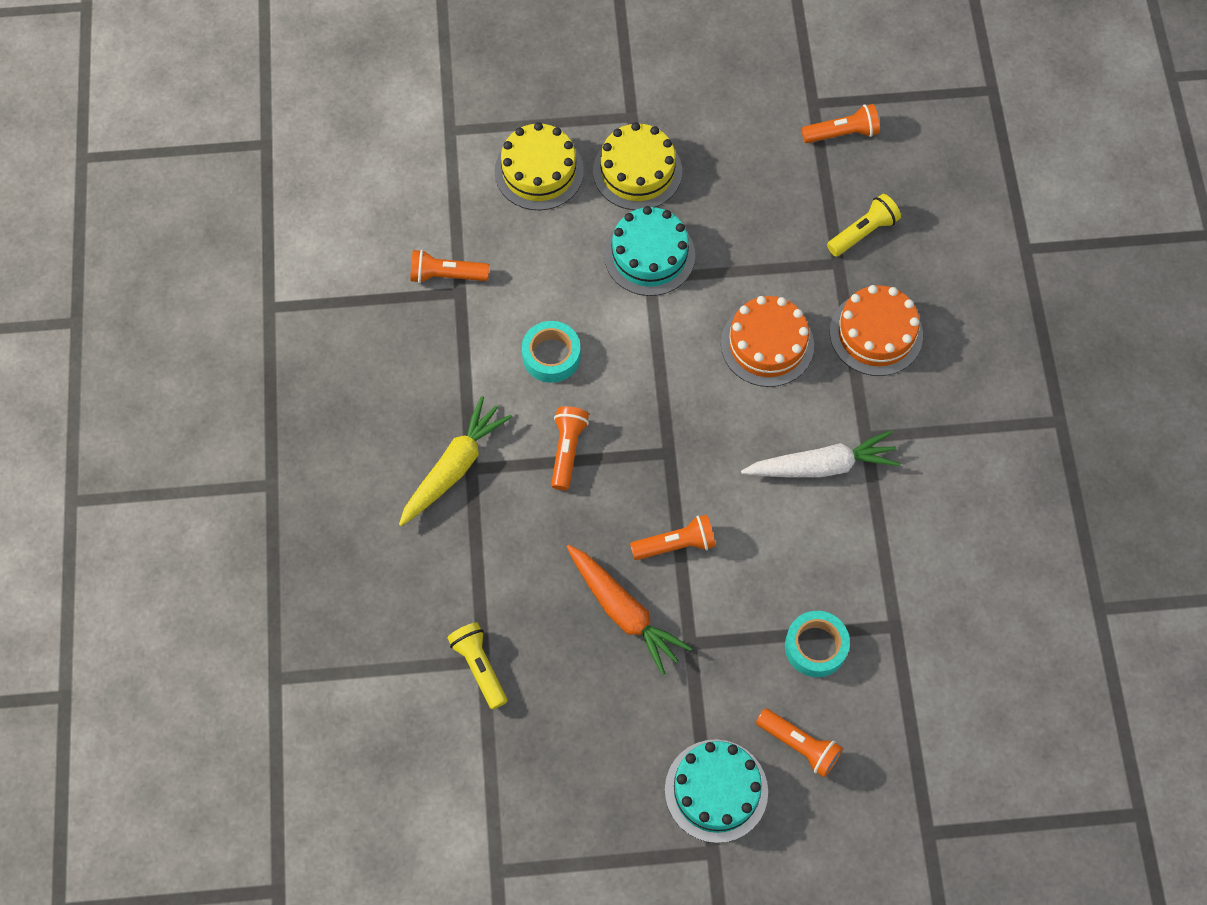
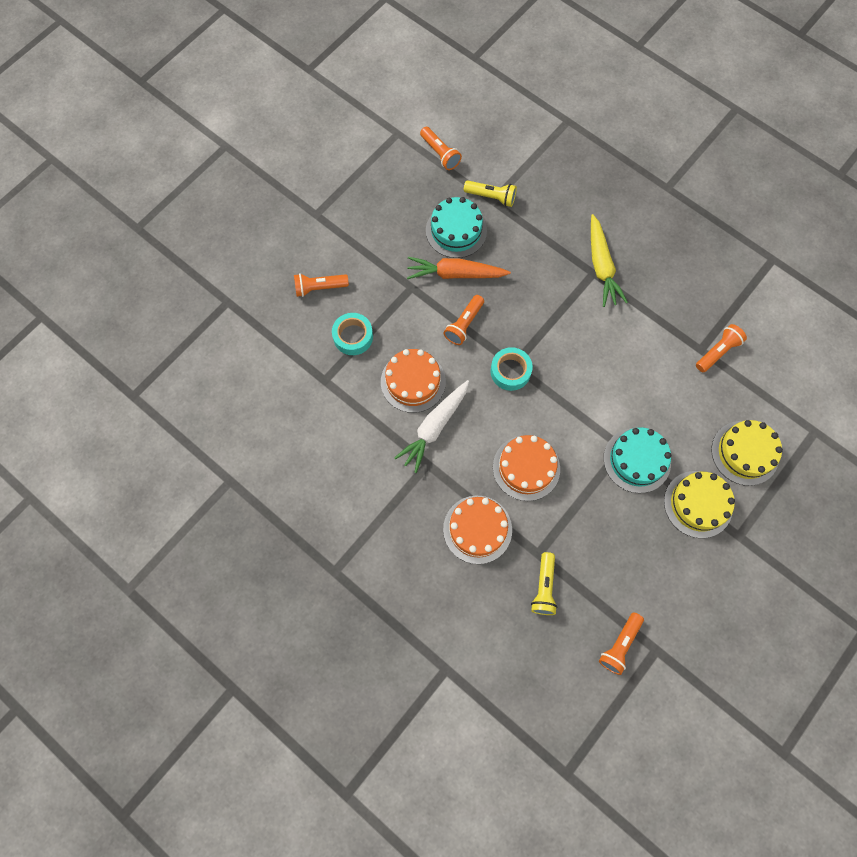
camera: 135 degrees right, 5 degrees up
(551, 356) = (621, 359): turquoise tape -> turquoise tape (510, 371)
(567, 450) = (561, 321): orange flashlight -> orange flashlight (440, 153)
(716, 790) = (338, 238): turquoise cake -> turquoise cake (456, 230)
(797, 534) = (413, 381): none -> orange cake

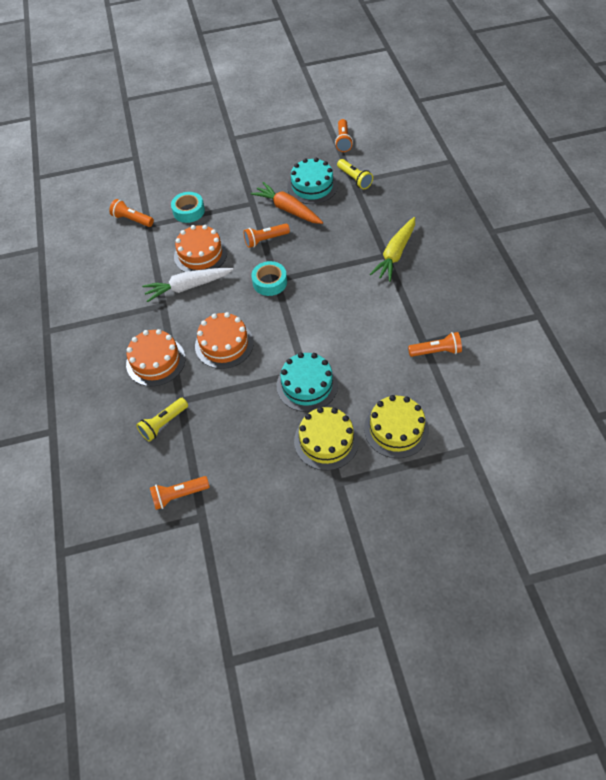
camera: 40 degrees right, 15 degrees down
(319, 288) = (195, 176): orange flashlight -> orange flashlight (132, 219)

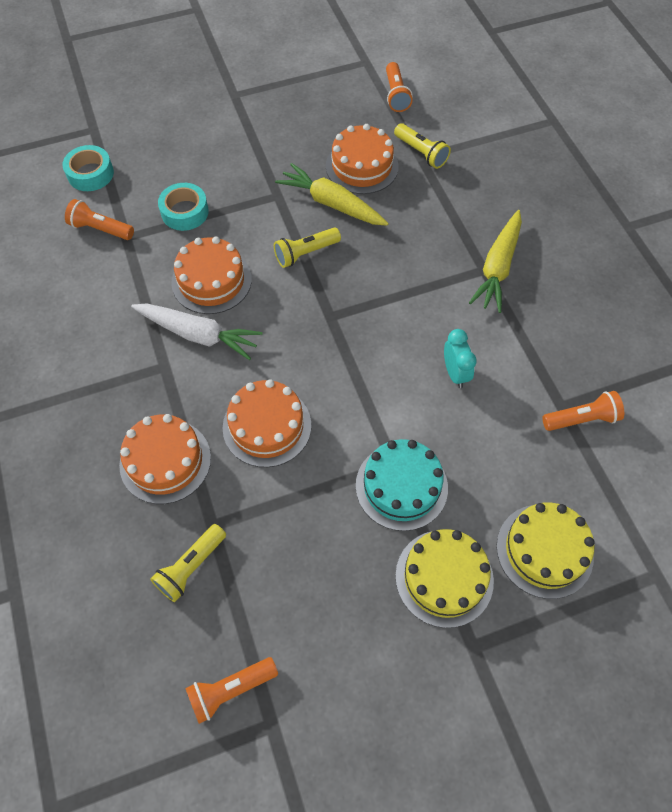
camera: 10 degrees left, 5 degrees up
(187, 287) = (199, 335): white carrot -> white carrot turned 135 degrees counterclockwise
(265, 240) = (305, 253): orange flashlight -> yellow flashlight
(269, 282) = (321, 321): turquoise tape -> turquoise tape (90, 174)
(287, 209) = (331, 203): orange carrot -> yellow carrot
(312, 186) = (362, 166): turquoise cake -> orange cake
(354, 319) = (455, 373): none -> turquoise clock

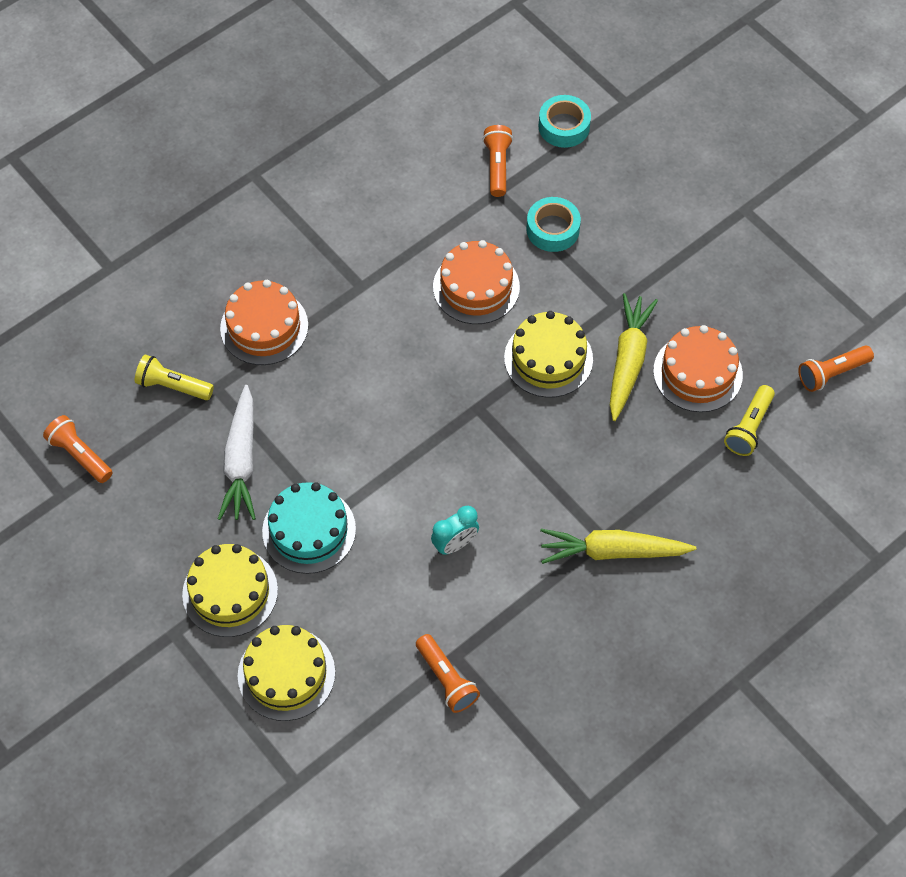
camera: 70 degrees right, 0 degrees up
(199, 335) = (407, 301): white carrot -> white carrot (241, 462)
(267, 426) = (330, 395): orange cake -> none
(305, 253) = (548, 358): yellow flashlight -> yellow cake

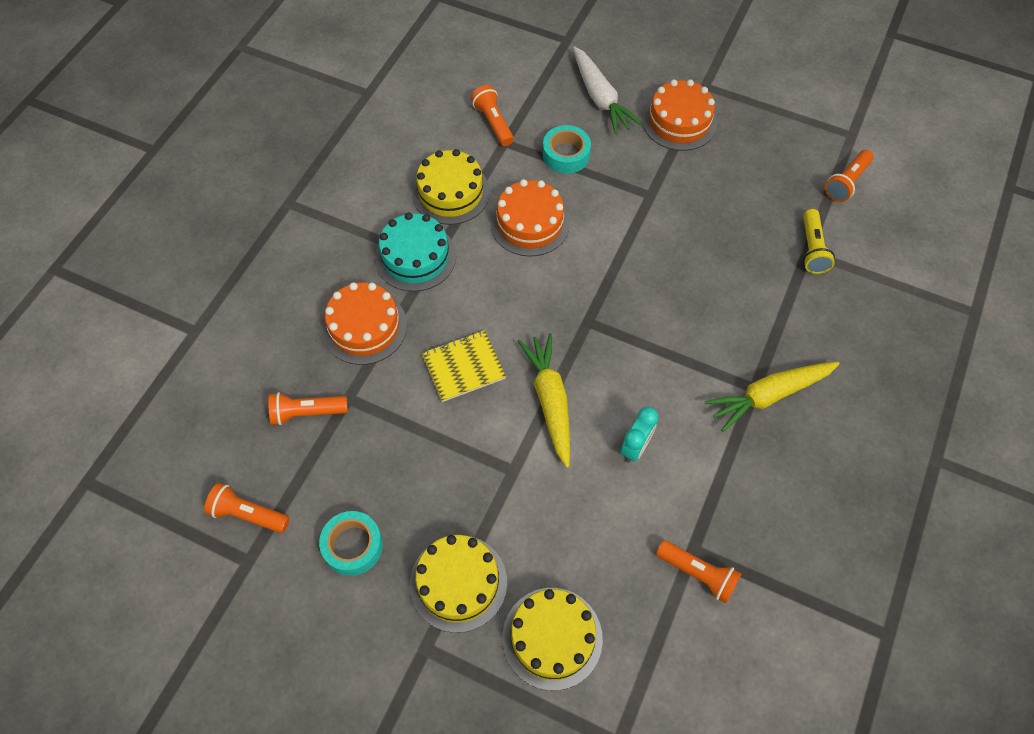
camera: 25 degrees left, 0 degrees up
(173, 386) = (307, 413): yellow flashlight -> orange flashlight
(241, 462) = (405, 455): white carrot -> white carrot (600, 98)
(309, 530) = (500, 491): turquoise cake -> turquoise cake (415, 257)
(336, 402) = (463, 367): none -> yellow notebook
(548, 358) = (622, 257): yellow cake -> yellow cake (451, 192)
(564, 126) = (529, 74): turquoise tape -> turquoise tape (353, 546)
(628, 360) = (686, 234): yellow carrot -> yellow carrot (550, 401)
(697, 373) = (746, 222): orange cake -> orange cake (679, 121)

